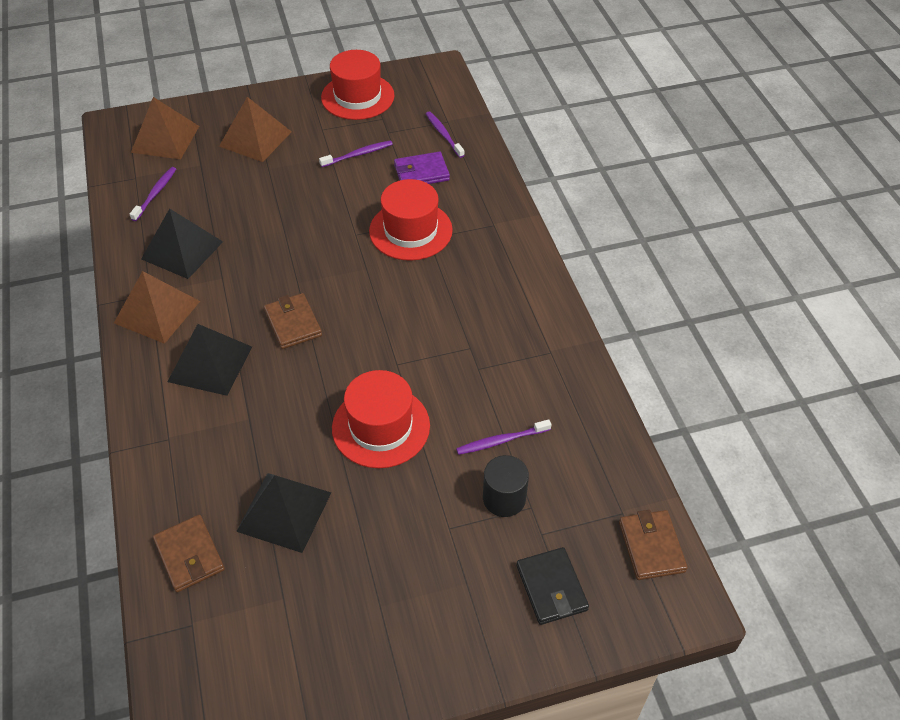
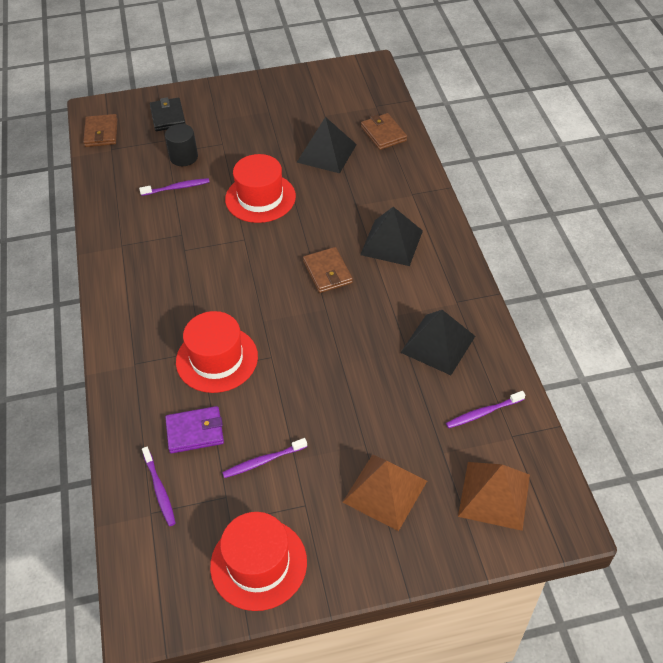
camera: 175 degrees left, 0 degrees up
(155, 193) = (483, 413): purple toothbrush -> purple toothbrush turned 45 degrees clockwise
(157, 312) = (445, 285): brown pyramid -> none

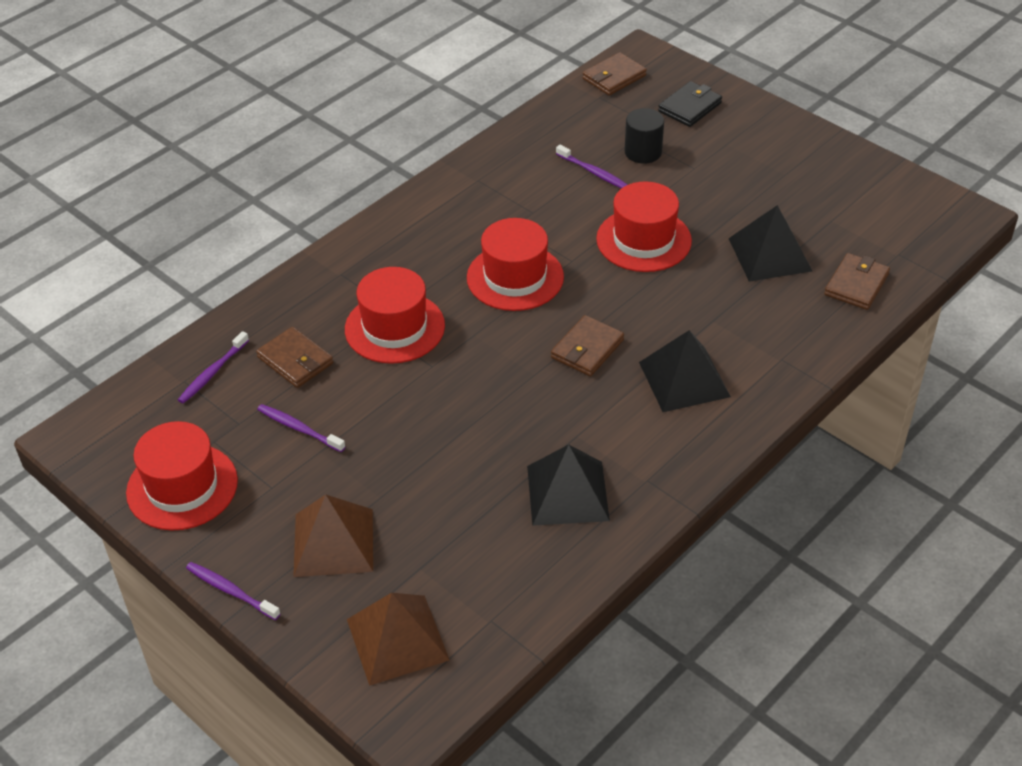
camera: 55 degrees right, 5 degrees down
(195, 432) = (295, 360): purple wallet -> brown wallet
(232, 273) = (515, 277): none -> red hat
(483, 413) = (502, 579): purple toothbrush -> purple toothbrush (230, 591)

